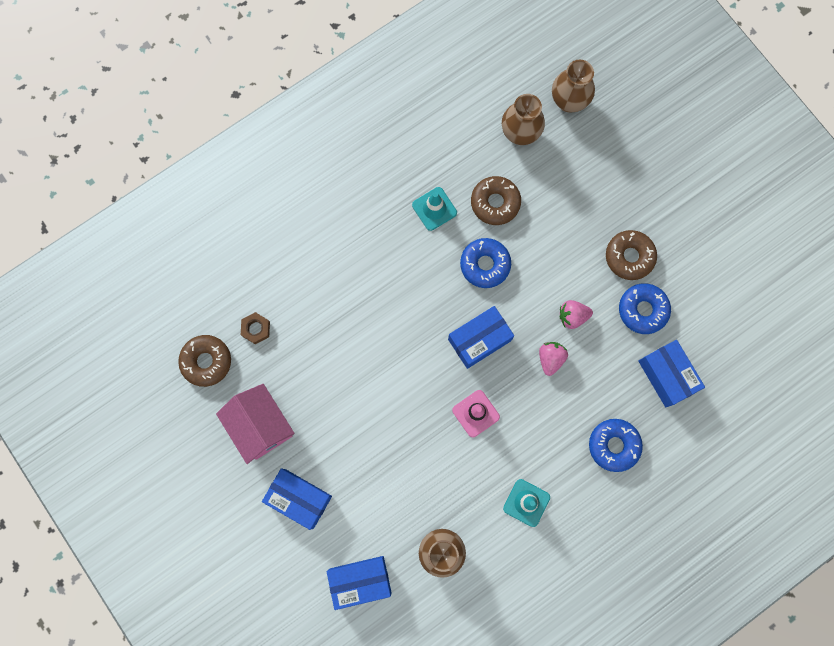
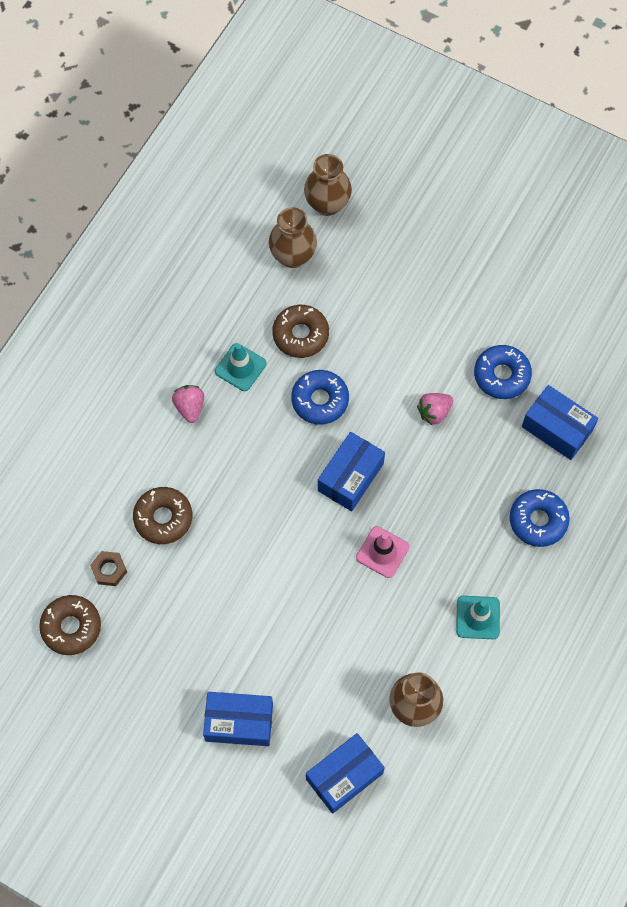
camera: 25 degrees left, 10 degrees down
(261, 426) = (162, 666): pink house -> none
(550, 359) = (432, 464): pink strawberry -> pink strawberry (190, 407)
(629, 257) = (463, 329): brown donut -> brown donut (163, 518)

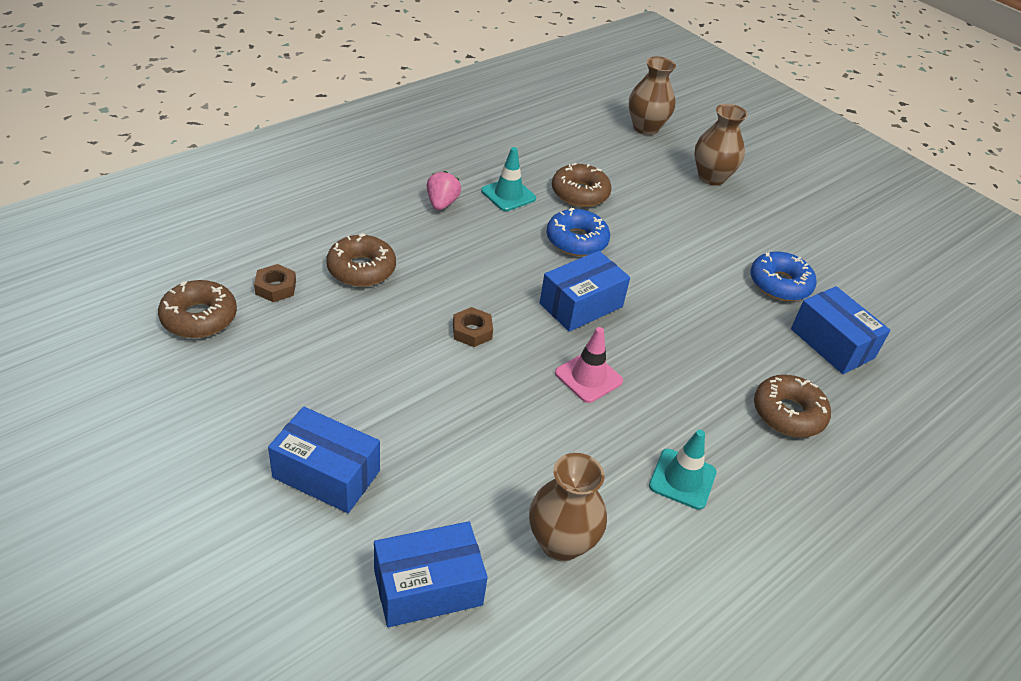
camera: 15 degrees right, 25 degrees down
(278, 545) = (472, 331): none -> brown nut
(293, 256) = (598, 146): brown vase -> brown vase (711, 177)
(434, 412) = (695, 287): pink strawberry -> none
(538, 520) = (788, 413): blue donut -> brown donut

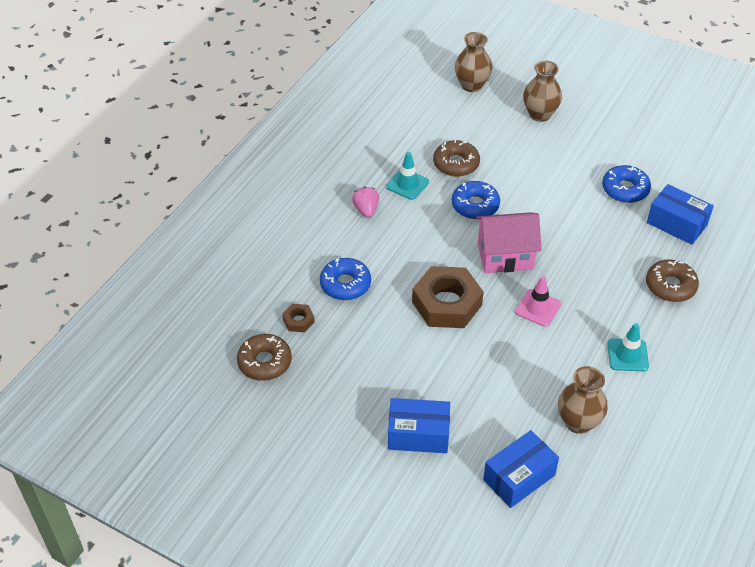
camera: 15 degrees left, 5 degrees up
(361, 269) = (345, 284): brown donut -> blue donut
(472, 331) = (446, 303): brown nut -> brown nut, size x2.22
(581, 305) = (505, 256): blue box -> pink house

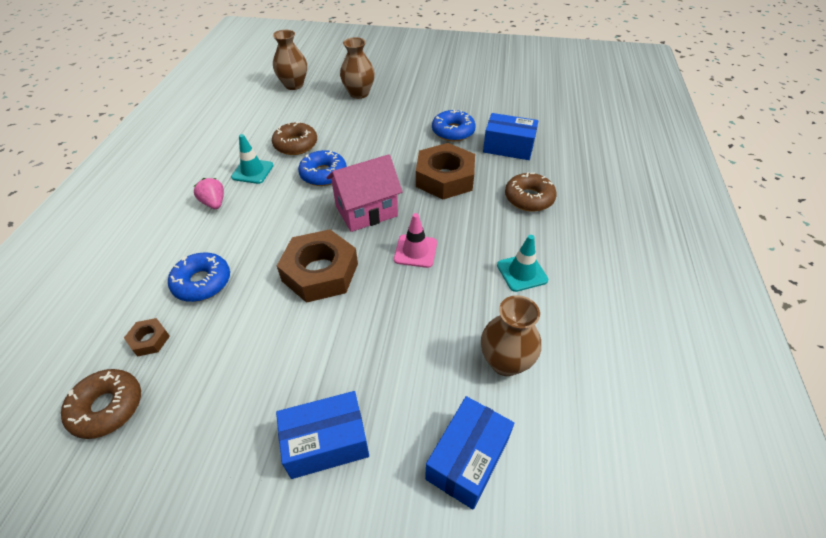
camera: 20 degrees left, 0 degrees up
(594, 241) = (444, 178): none -> brown nut

